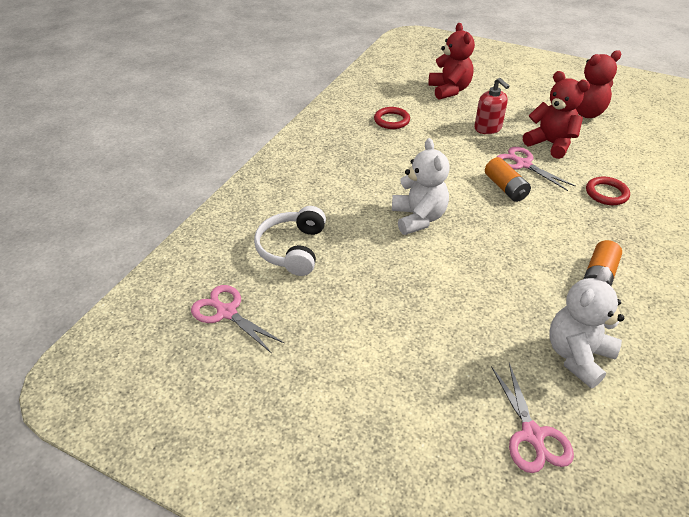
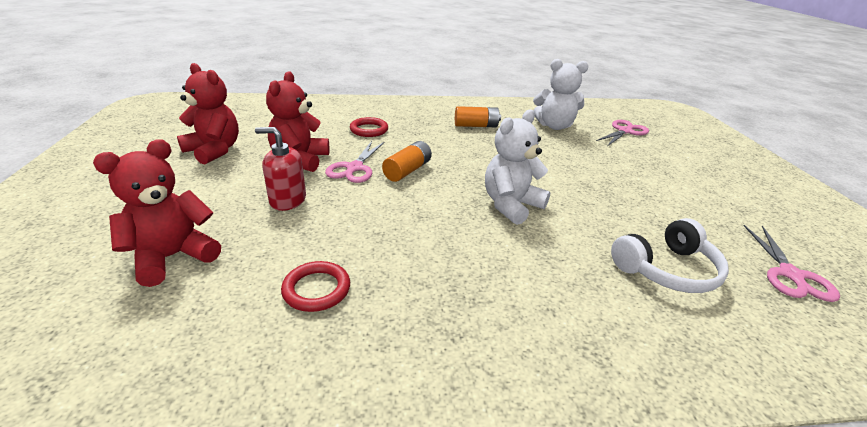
camera: 125 degrees left, 10 degrees down
(488, 128) = (287, 200): red soap dispenser -> red soap dispenser turned 105 degrees counterclockwise

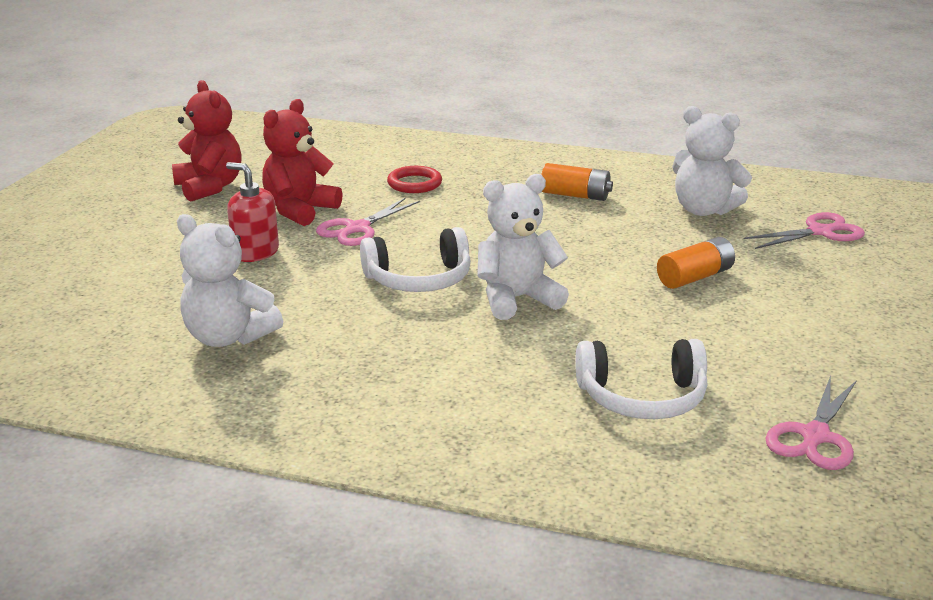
camera: 25 degrees right, 5 degrees down
(173, 257) = (115, 286): red teddy bear -> none
(316, 289) = (228, 337): red ring -> white teddy bear
(407, 170) = (421, 241): orange battery -> orange battery (695, 277)
(431, 201) = (419, 279): none -> white headphones

